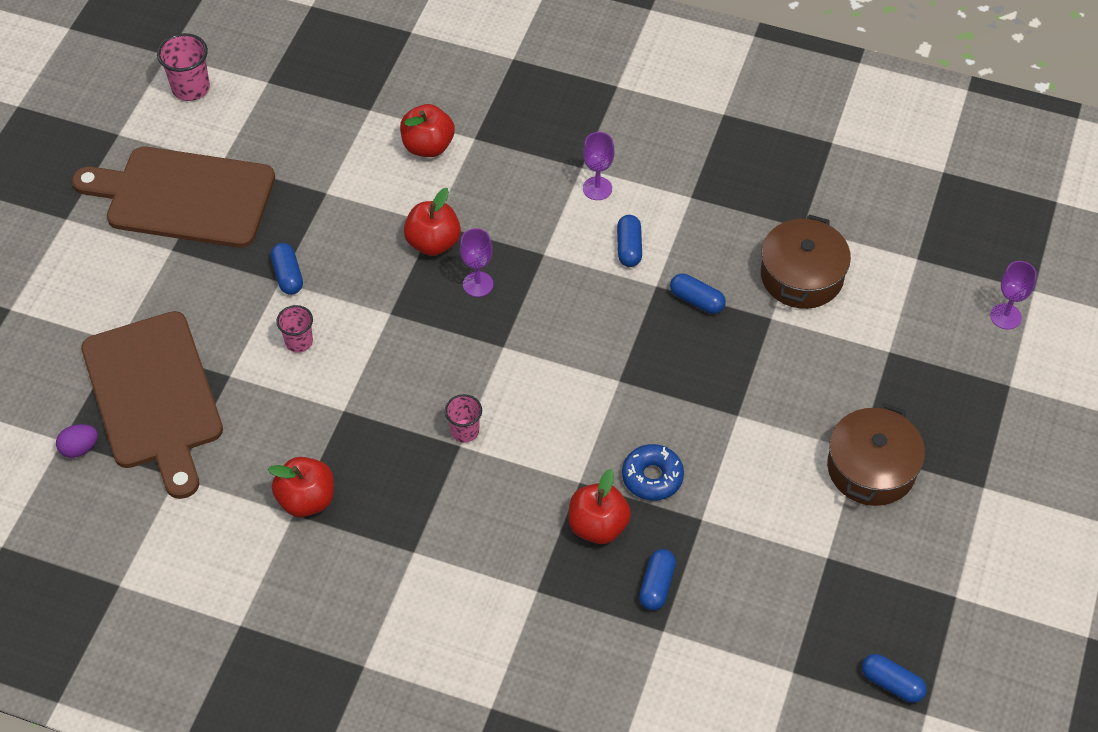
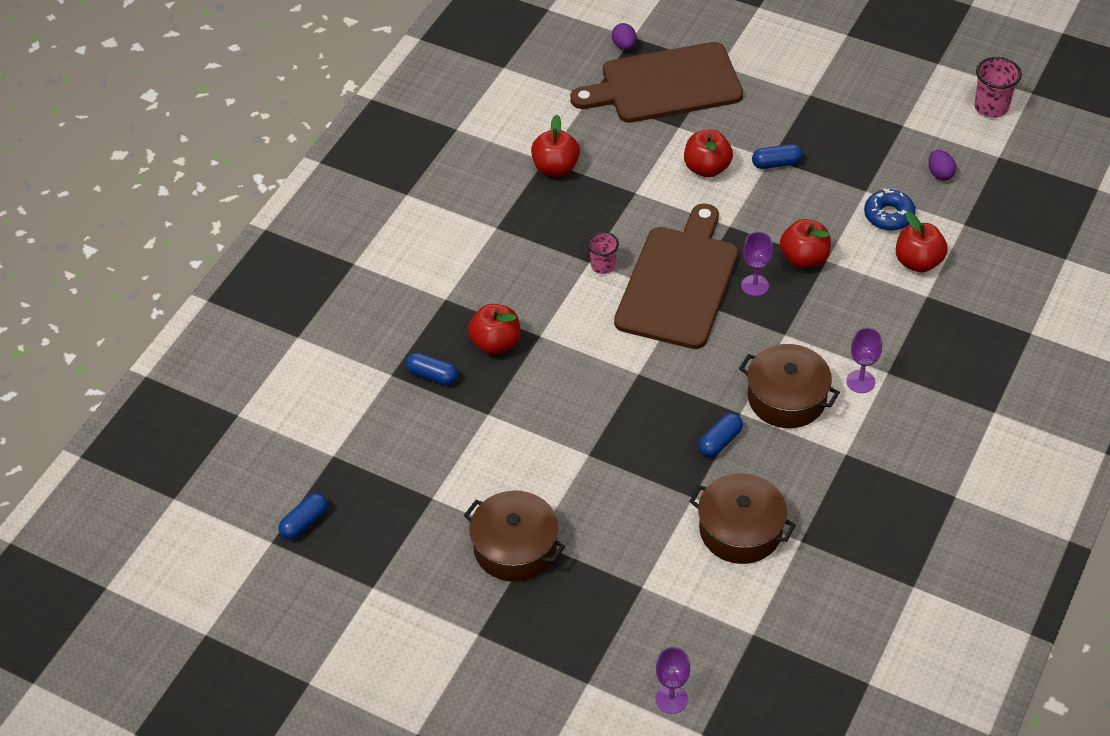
camera: 100 degrees right, 5 degrees down
(183, 197) = (866, 102): brown cutting board -> brown cutting board (679, 282)
(296, 130) = (940, 174): none -> purple egg
(299, 342) = (707, 168): pink cup -> red apple
(629, 247) = (787, 398): blue capsule -> brown pot
(652, 477) = (535, 385): blue donut -> blue donut (888, 215)

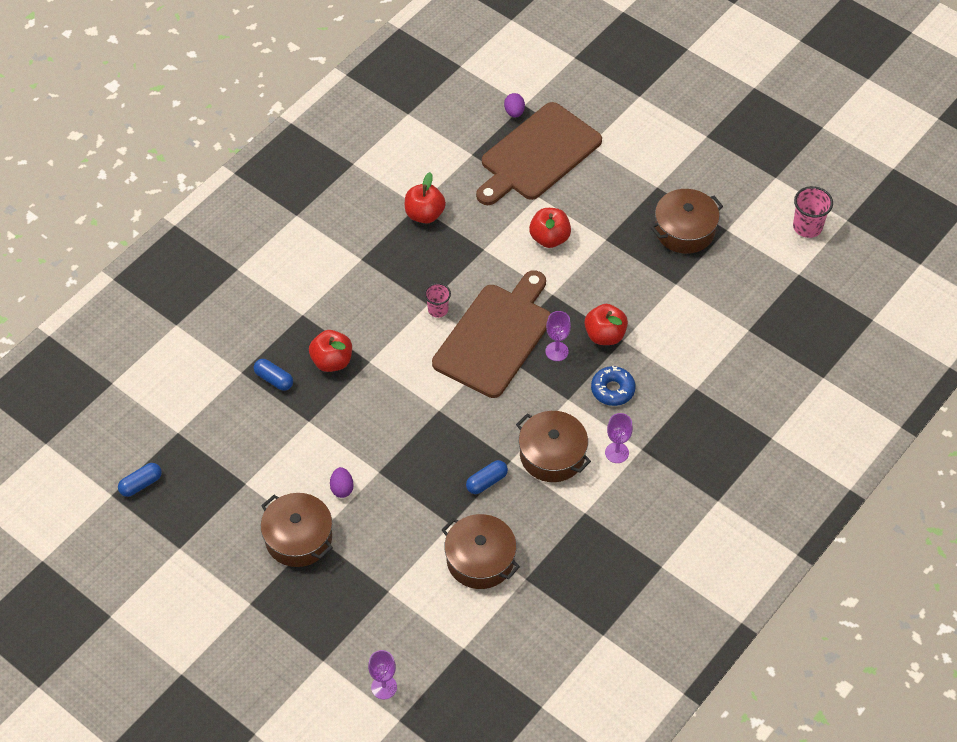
camera: 10 degrees right, 5 degrees up
(665, 85) = (537, 155): brown cutting board -> brown cutting board turned 45 degrees counterclockwise
(776, 163) = (609, 245): blue capsule -> none
(856, 134) = (684, 230): none -> brown pot
(888, 215) = (687, 310): blue donut -> blue donut (612, 390)
(918, 262) = (698, 356): red apple -> none
(940, 174) = (743, 280): purple egg -> purple egg (342, 488)

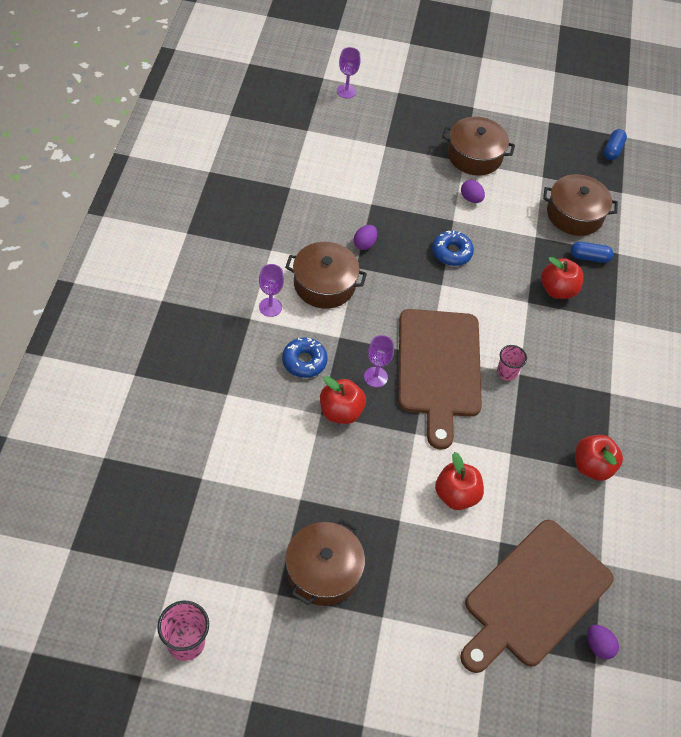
camera: 145 degrees right, 0 degrees up
(405, 438) = (451, 252): none -> blue donut
(480, 559) = (332, 188): brown pot -> brown pot (574, 214)
(486, 481) = (364, 244): blue capsule -> purple egg
(537, 155) = (534, 596): brown cutting board -> brown cutting board turned 150 degrees counterclockwise

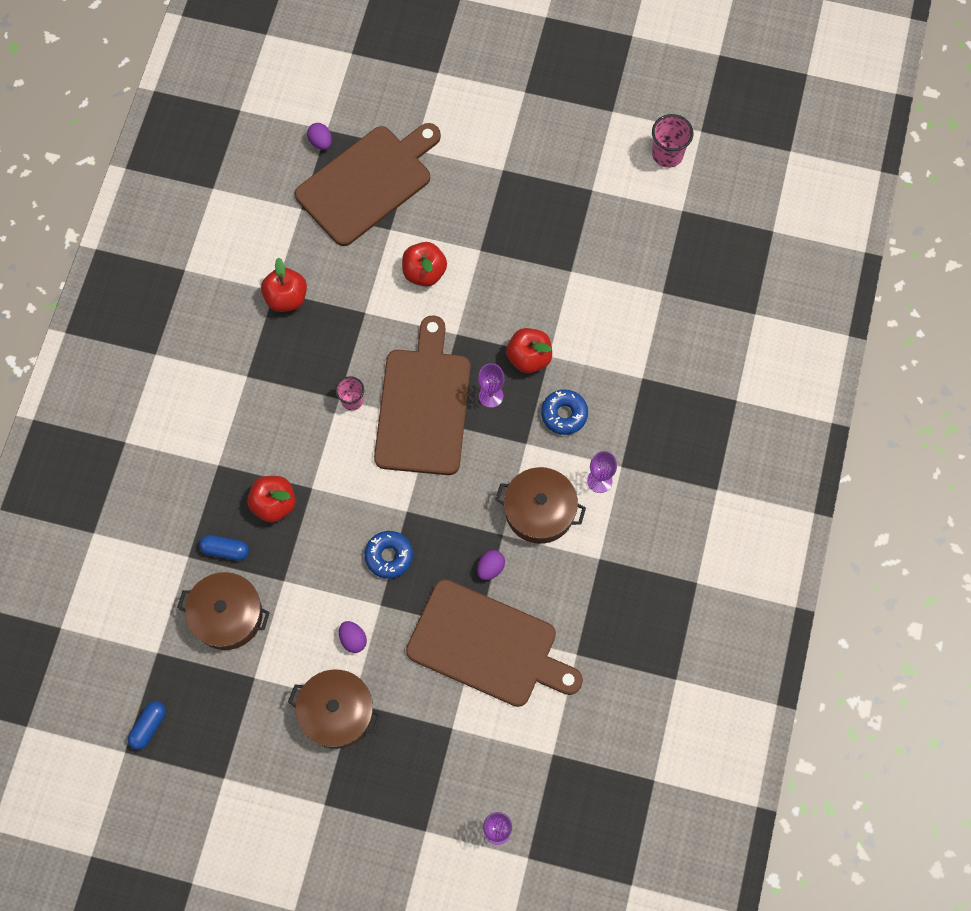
camera: 170 degrees left, 15 degrees up
(323, 571) = (552, 207): brown pot -> none
(362, 194) = (488, 645): none -> brown cutting board

